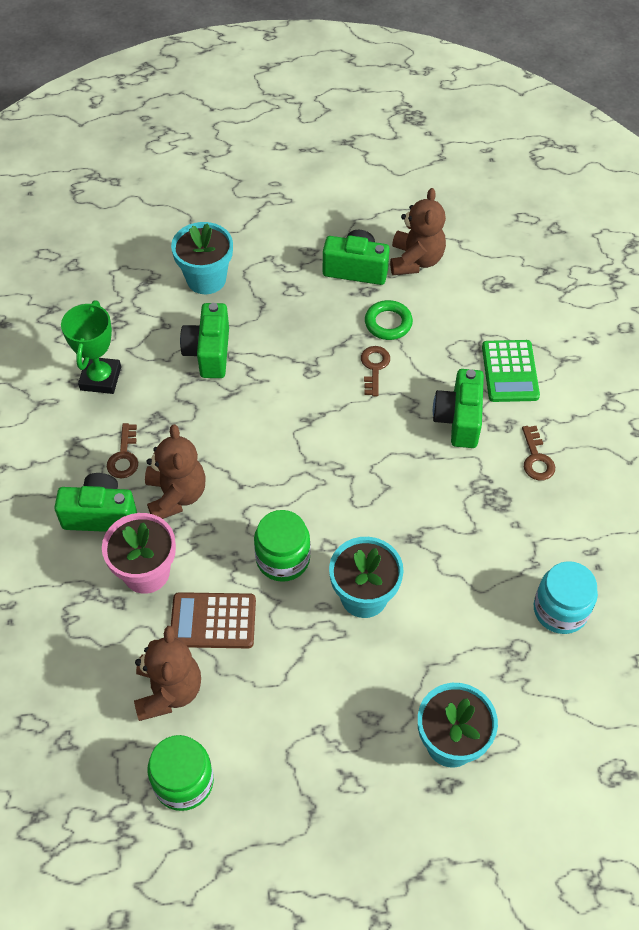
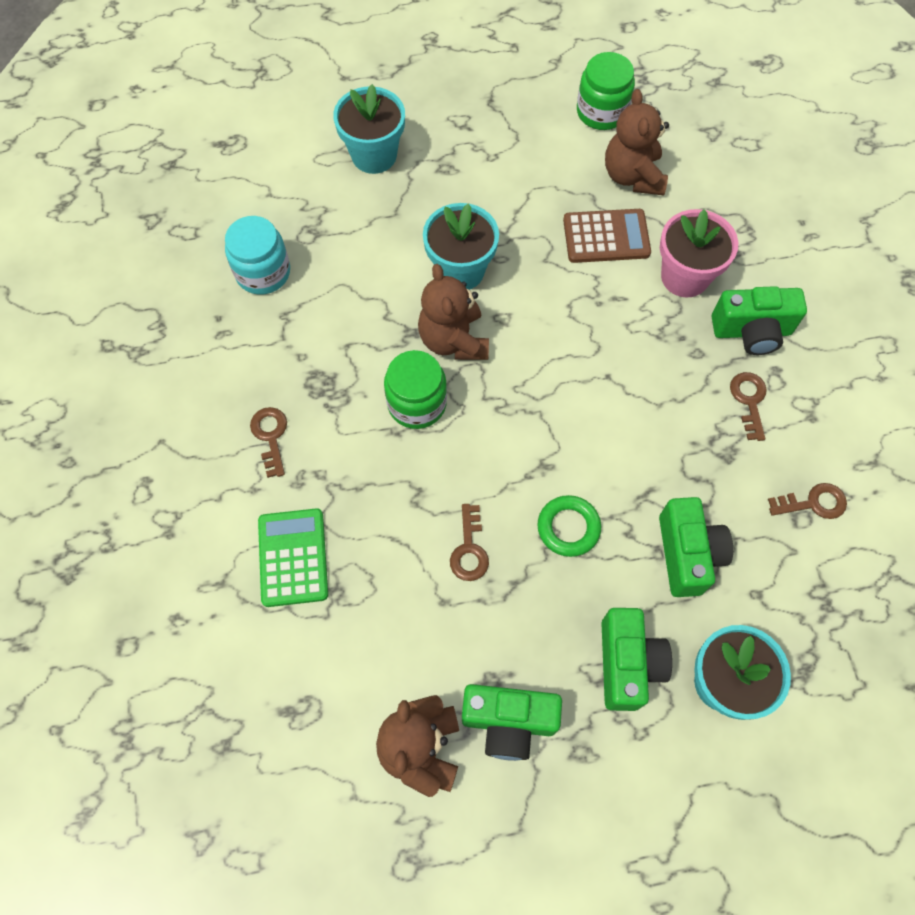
camera: 175 degrees right, 10 degrees up
(100, 378) = (813, 503): green trophy -> brown key
(176, 495) = (677, 359): brown teddy bear -> brown teddy bear (453, 340)
(283, 559) = (548, 301): green jar -> green jar (417, 403)
(388, 323) = (455, 624): green ring -> green ring (568, 528)
(459, 419) = (360, 481): green camera -> green camera (627, 664)

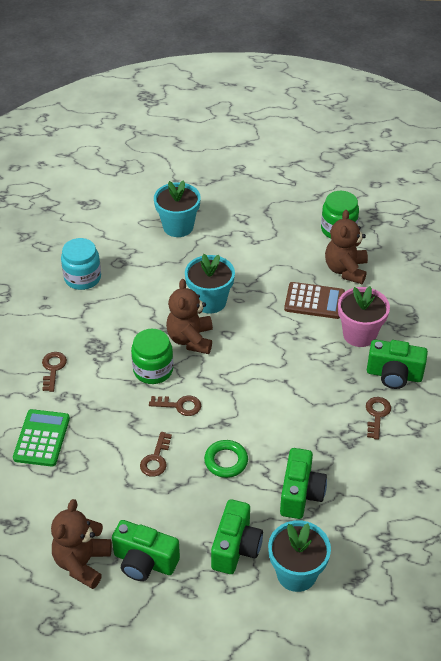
camera: 15 degrees right, 20 degrees down
(813, 503) = (399, 484): brown key -> brown key (180, 406)

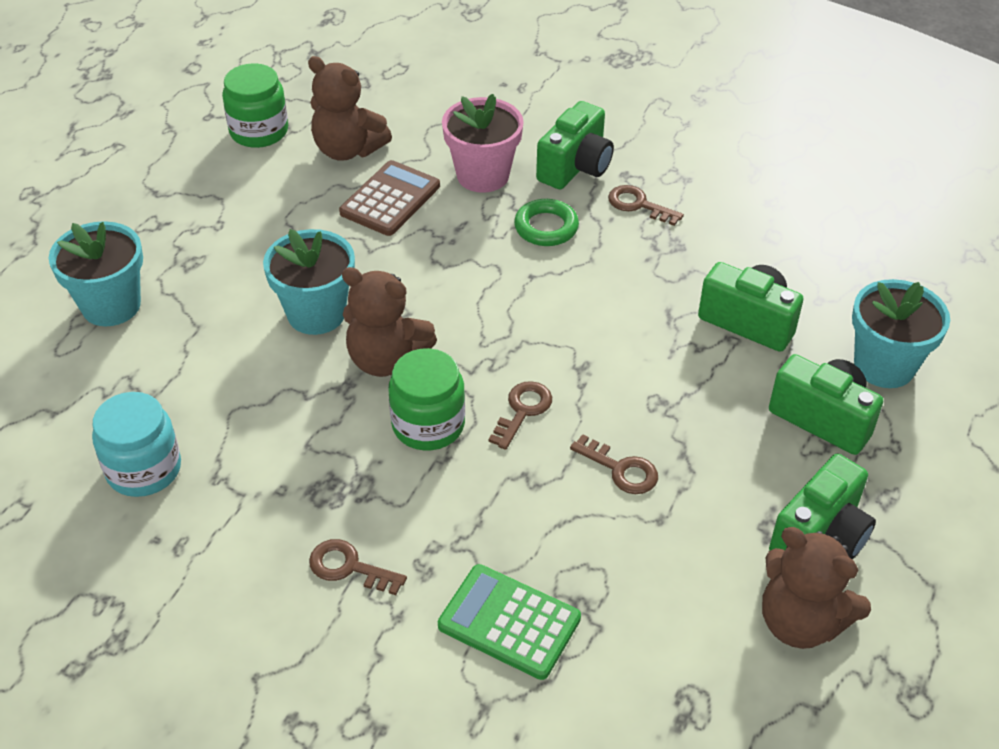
camera: 70 degrees left, 0 degrees up
(226, 461) = (658, 385): green ring -> green ring (546, 227)

